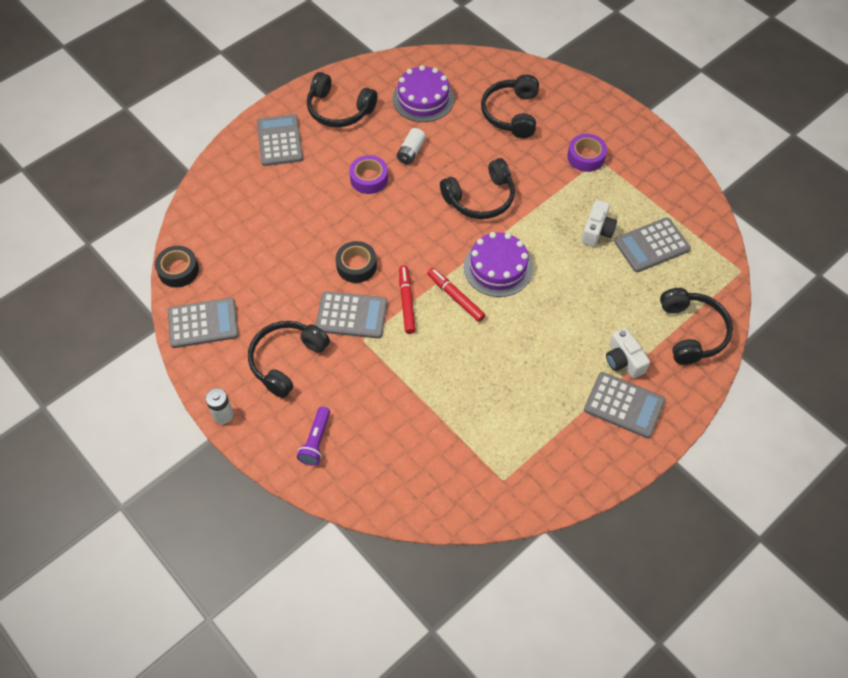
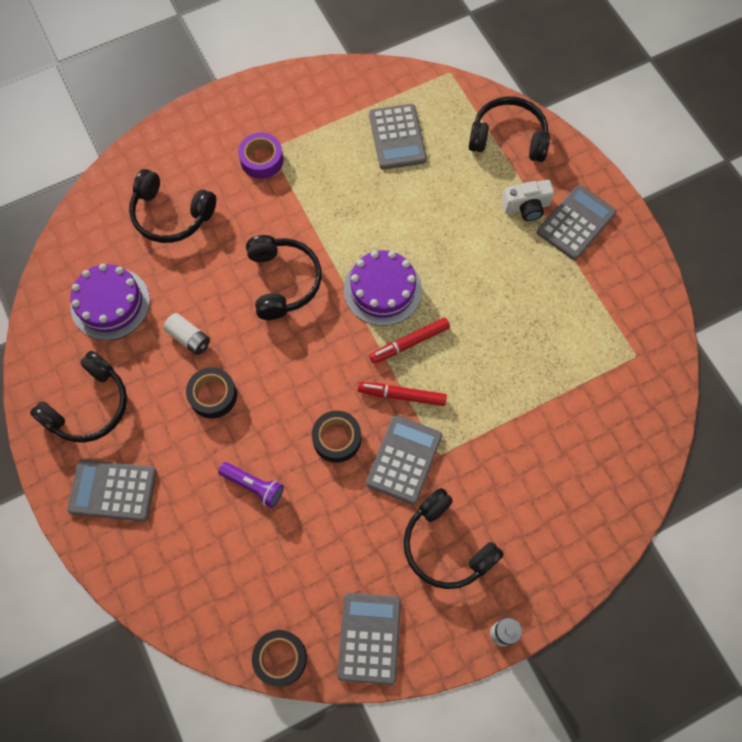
camera: 75 degrees left, 10 degrees up
(316, 441) = (556, 533): purple flashlight -> purple flashlight (253, 486)
(369, 179) = (213, 395): purple tape -> black tape
(597, 231) = (364, 180): white camera -> none

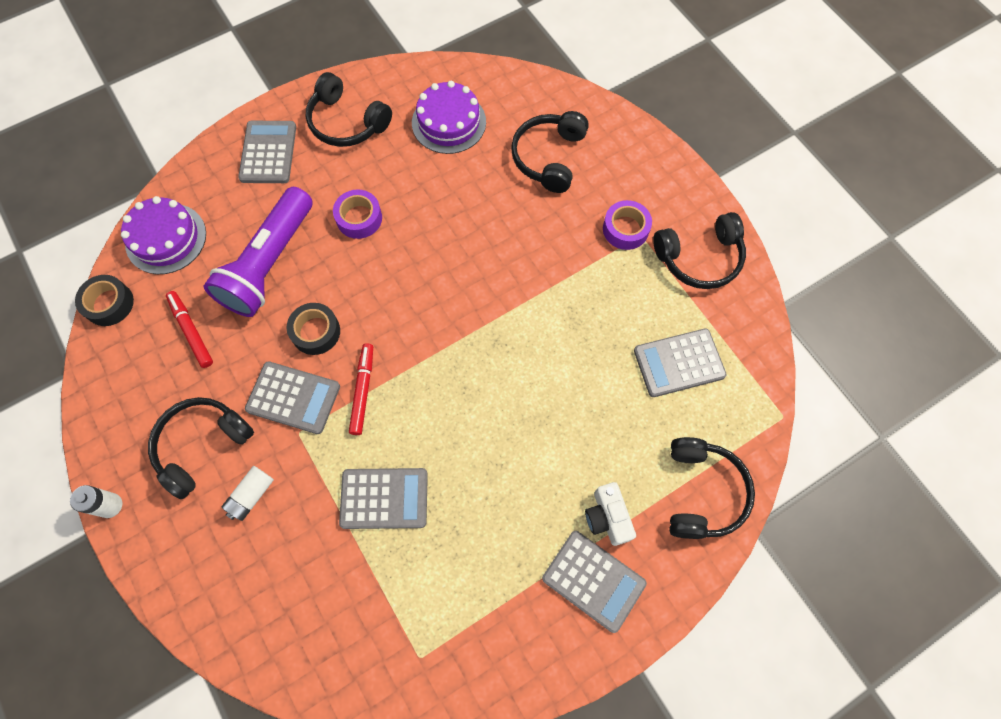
camera: 85 degrees right, 0 degrees up
(189, 338) = (417, 190): white battery -> white battery (251, 495)
(213, 395) = (359, 218): black tape -> purple tape
(253, 486) = (269, 263): purple flashlight -> purple flashlight, size x2.18
(283, 281) = (484, 265): black headphones -> black headphones (699, 258)
(369, 638) = (119, 378): grey calculator -> grey calculator (384, 498)
(382, 289) = (483, 362): purple cake -> purple cake (166, 238)
(409, 343) = (422, 394): red marker -> red marker (191, 331)

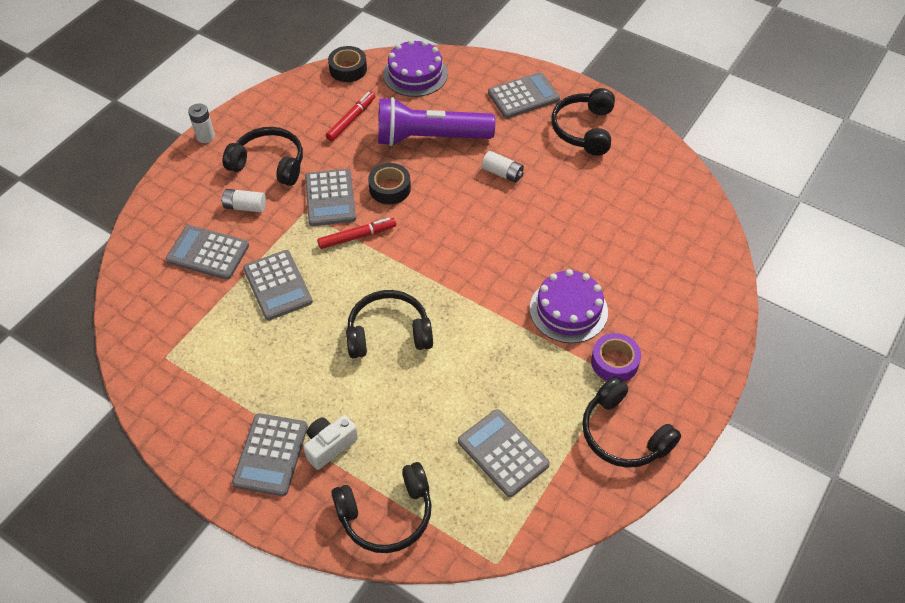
camera: 65 degrees right, 15 degrees down
(296, 561) = (208, 253): none -> grey calculator
(359, 218) = (502, 173): purple tape -> white battery
(449, 122) = (632, 193): purple cake -> purple cake (568, 310)
(549, 157) = (649, 276): black headphones -> black headphones (388, 333)

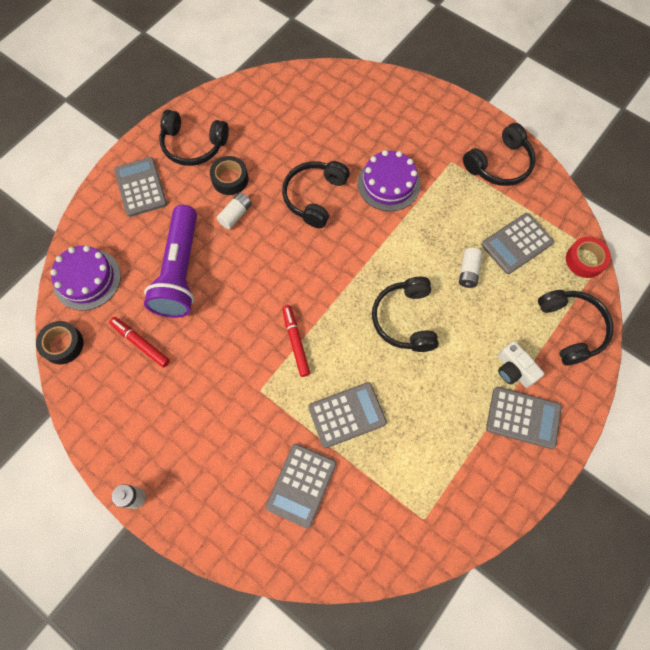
camera: 85 degrees left, 15 degrees up
(245, 206) = (244, 449): white battery -> white battery (468, 272)
(269, 164) = (189, 426): black headphones -> black headphones (314, 197)
(330, 198) = (244, 365): grey calculator -> none
(390, 188) = (240, 311): black tape -> black tape (230, 179)
(488, 538) = (585, 260): none -> red tape
(614, 362) = (438, 160): purple tape -> none

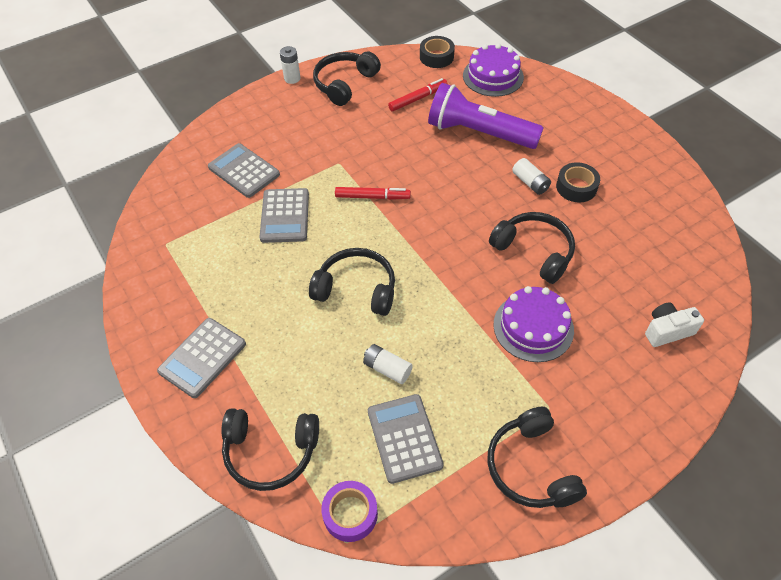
camera: 110 degrees right, 15 degrees down
(140, 187) = (583, 121): grey calculator -> none
(193, 145) = (628, 167): black headphones -> black headphones (344, 84)
(513, 370) = (255, 369): white camera -> white camera (667, 331)
(585, 260) = (350, 514): red tape -> purple tape

